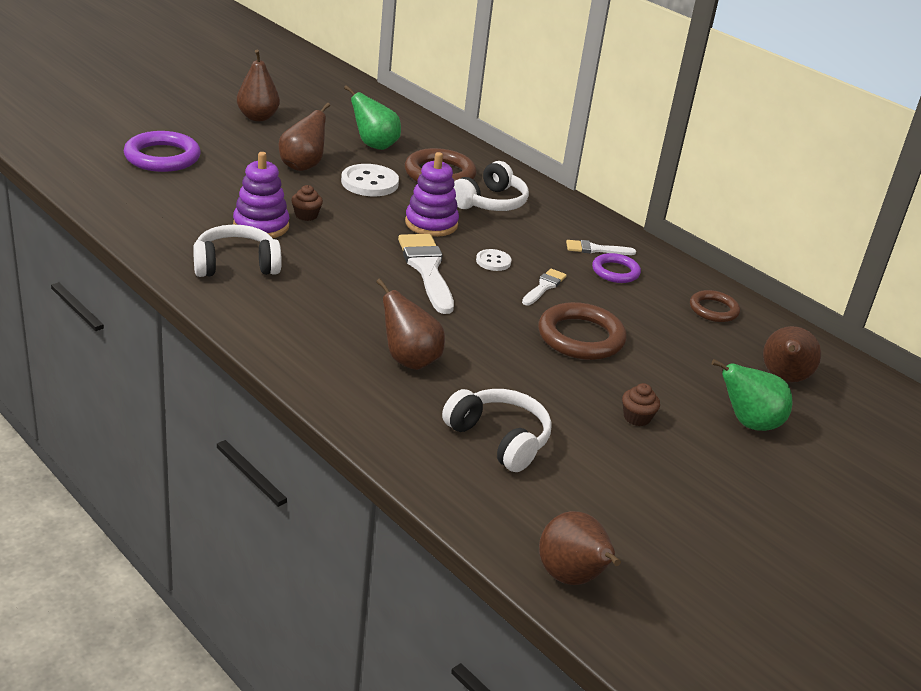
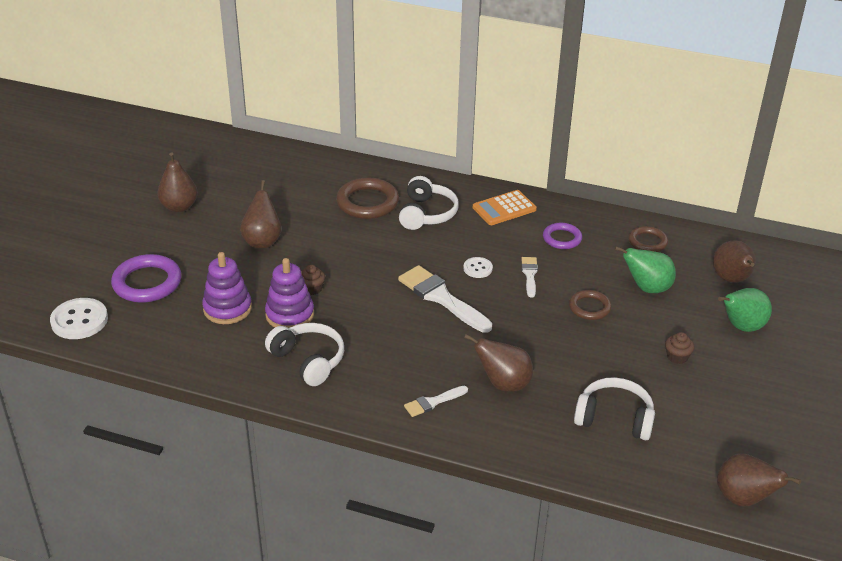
camera: 25 degrees left, 5 degrees up
(236, 265) = (308, 360): white headphones -> white headphones turned 90 degrees clockwise
(369, 183) = (326, 235): white button -> white button (79, 320)
(374, 145) = (294, 195): green pear -> green pear (647, 288)
(431, 224) = (405, 254): purple stacking toy -> purple stacking toy (227, 309)
(578, 227) = (504, 208): none -> orange calculator
(580, 337) = (589, 307): brown ring -> brown ring, size x0.61
(595, 249) = (532, 224): white brush -> white brush (433, 402)

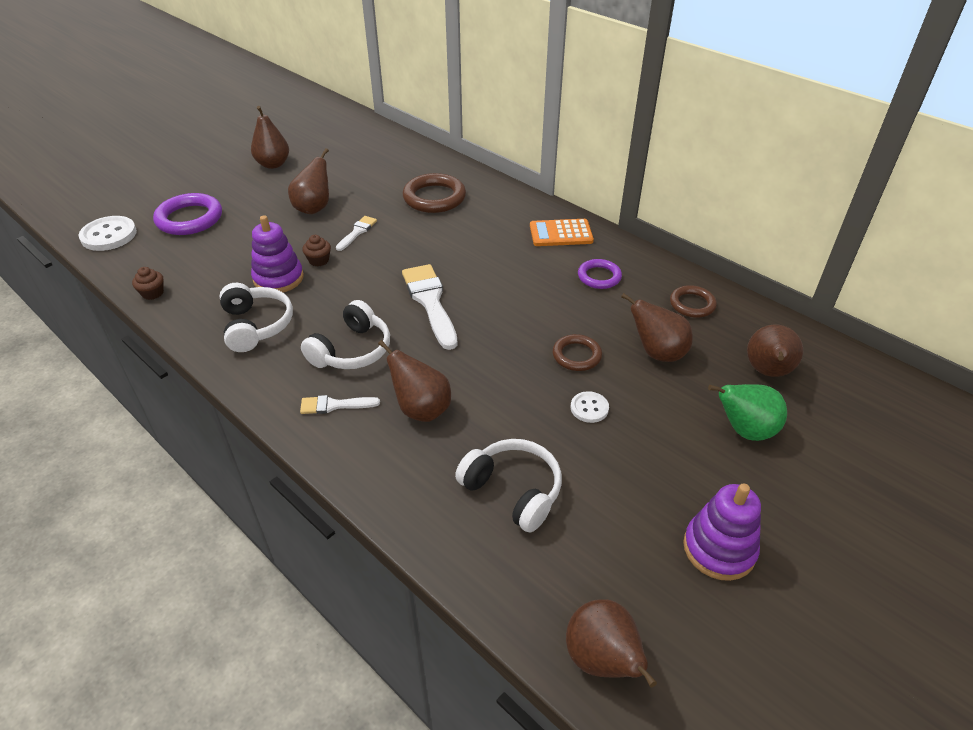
camera: 25 degrees right, 5 degrees up
(227, 309) = (231, 258): purple stacking toy -> purple stacking toy (719, 549)
(427, 214) = (481, 220): white headphones -> white headphones (352, 350)
(478, 268) = (489, 283): white button -> white button (589, 408)
(529, 275) = (537, 304): white brush -> white brush (357, 232)
(647, 288) = (657, 353): green pear -> brown pear
(677, 357) = (639, 442): brown cupcake -> brown cupcake (153, 293)

